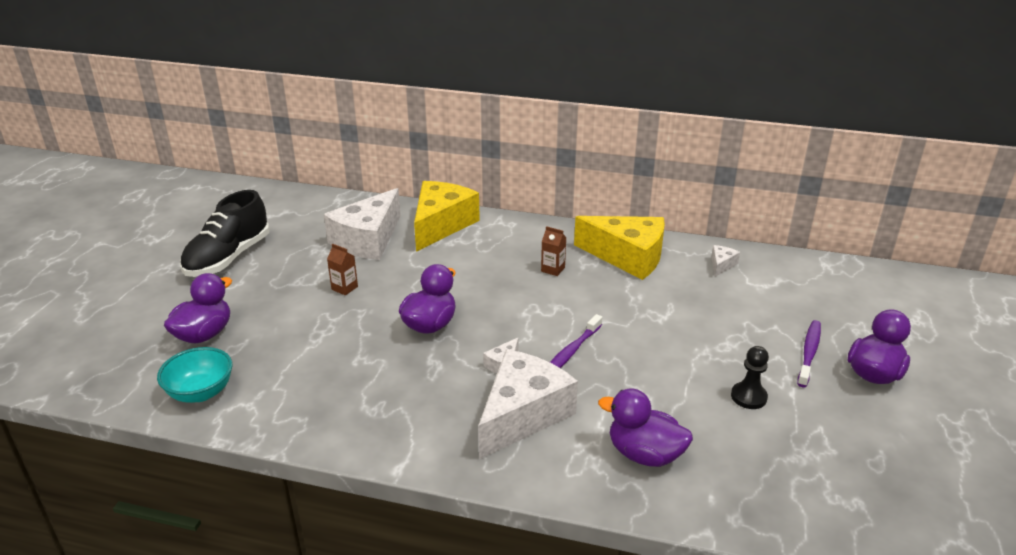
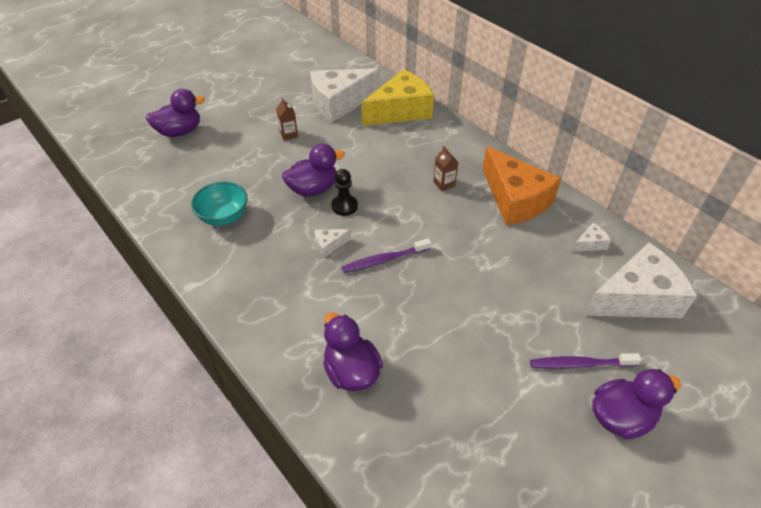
camera: 35 degrees right, 15 degrees up
(201, 392) = (141, 172): turquoise bowl -> turquoise bowl (224, 216)
(228, 258) = (244, 81): black shoe -> none
(522, 414) = (302, 291): white cheese -> white cheese (636, 298)
(627, 257) = (515, 199): yellow cheese -> orange cheese
(748, 397) = (482, 373): black pawn -> black pawn (344, 206)
(809, 353) = (580, 364): purple toothbrush -> purple toothbrush turned 150 degrees counterclockwise

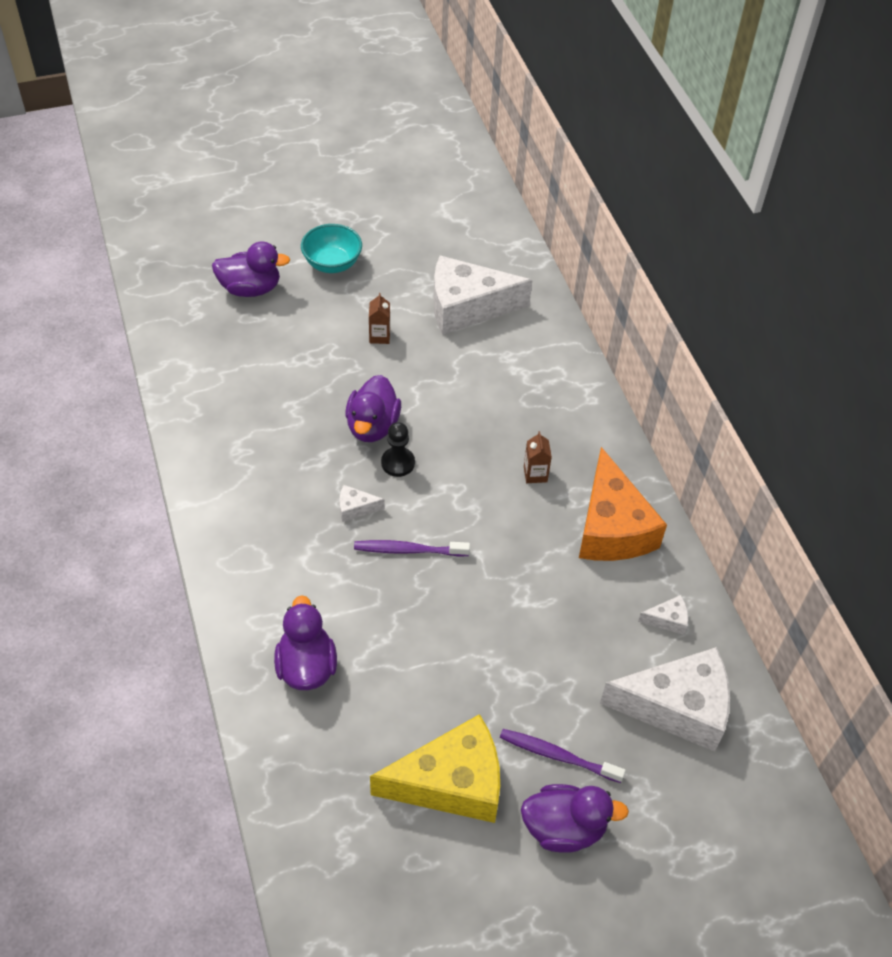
camera: 20 degrees right, 5 degrees up
(224, 216) = (253, 428): turquoise bowl -> turquoise bowl (332, 263)
(313, 189) = (372, 426): purple duck -> purple duck turned 105 degrees clockwise
(400, 111) = (540, 346): yellow cheese -> yellow cheese (451, 782)

